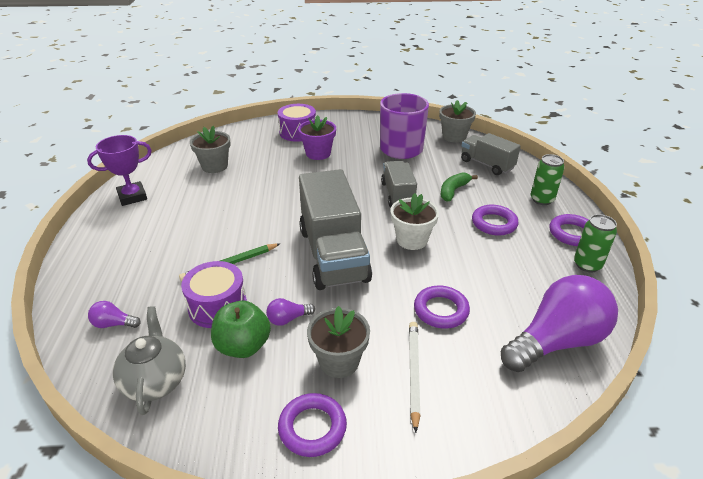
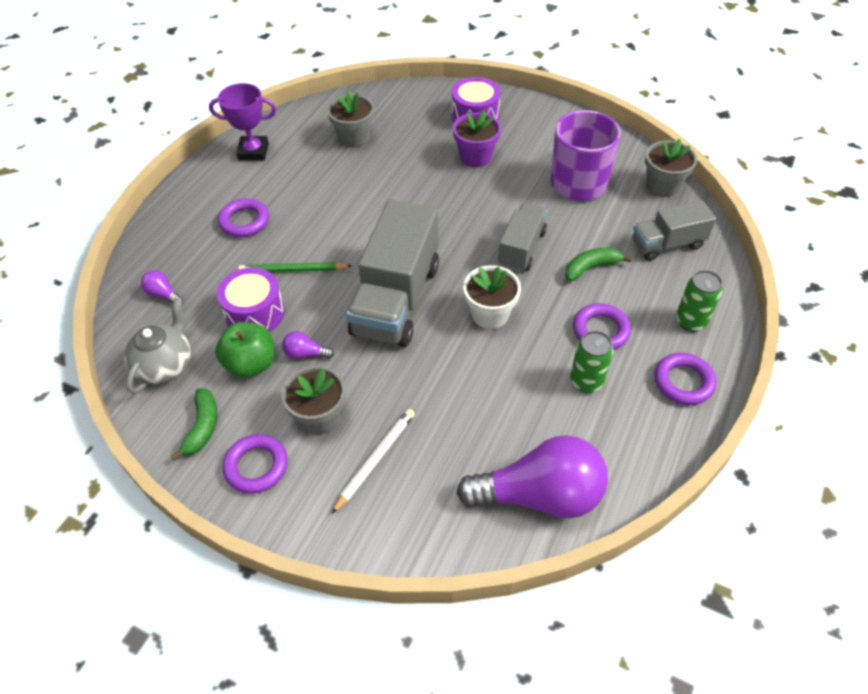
camera: 30 degrees right, 15 degrees up
(233, 418) = (202, 427): none -> green banana
(441, 310) = (453, 409): purple ring -> purple ring (244, 221)
(487, 164) = (667, 244): grey truck -> grey truck turned 90 degrees counterclockwise
(587, 265) = (661, 428): green can -> green can (586, 381)

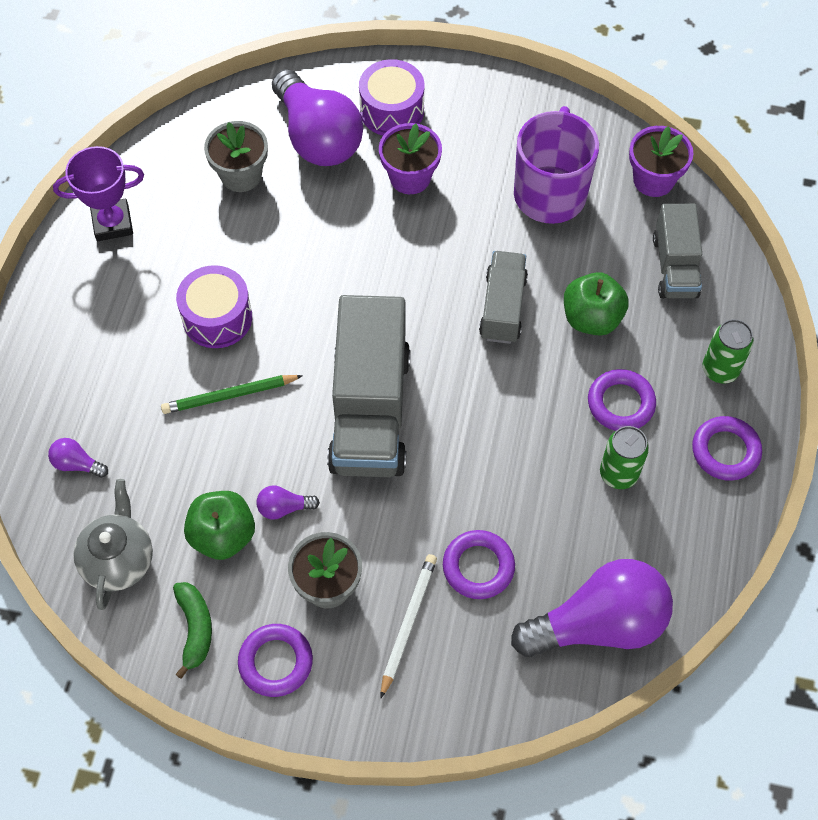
camera: 15 degrees left, 10 degrees up
(244, 221) = (141, 335): purple ring -> purple ring (478, 567)
(255, 313) = (202, 466): purple drum -> purple drum (217, 317)
(416, 124) = (317, 137): none -> purple light bulb
(490, 314) = (487, 408): white flower pot -> none
(591, 267) = (591, 318): green banana -> green apple
(662, 186) = (653, 180): grey flower pot -> purple flower pot
(667, 244) = (674, 266): grey truck -> grey truck turned 60 degrees counterclockwise

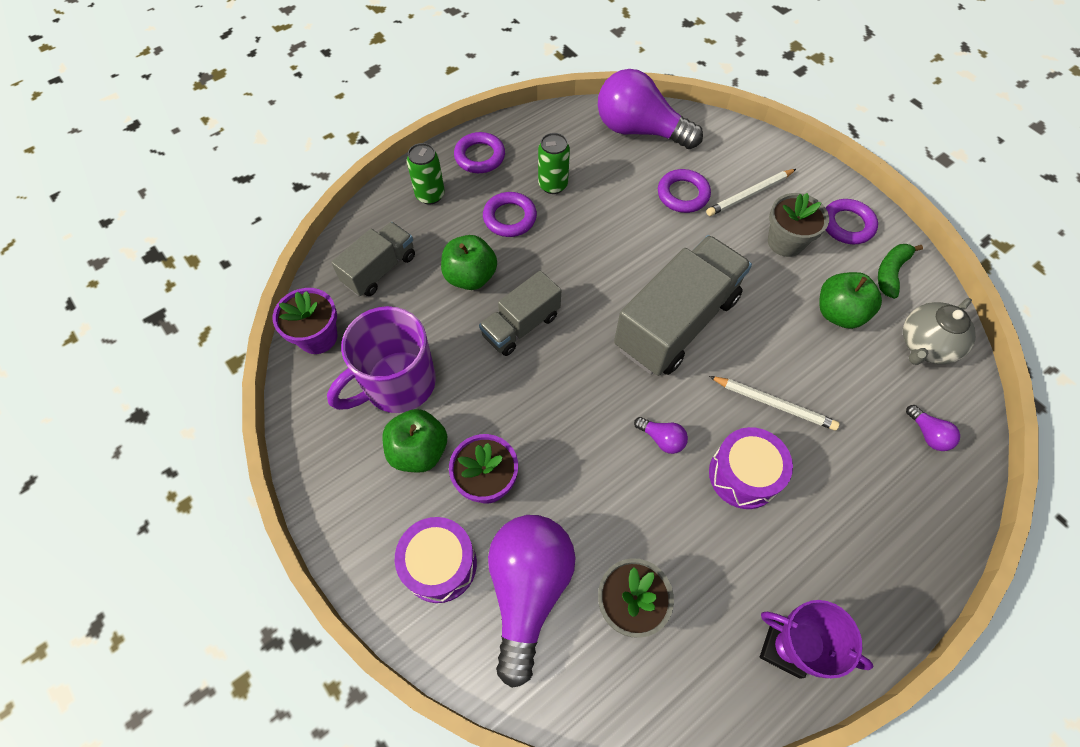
camera: 140 degrees left, 0 degrees up
(230, 395) = (773, 404): green pencil -> white pencil
(284, 508) = (784, 302): purple light bulb -> purple light bulb (661, 439)
(481, 162) = (419, 451): none -> green apple

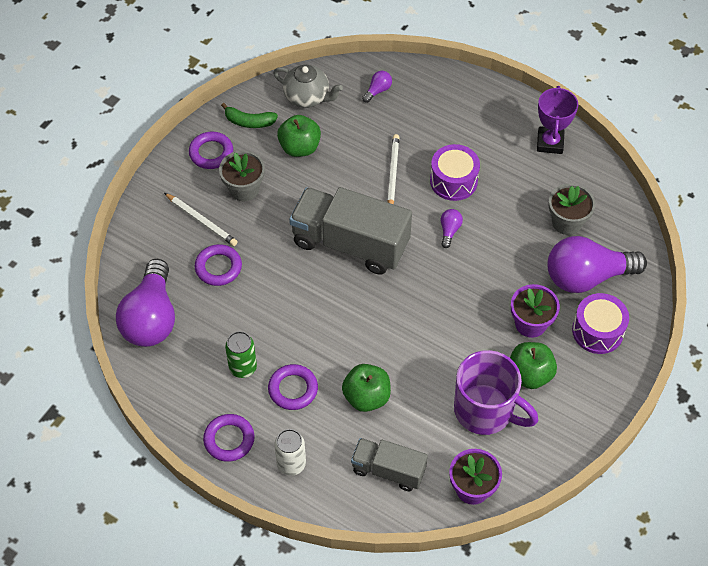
camera: 110 degrees left, 5 degrees down
(430, 195) = (291, 464): green can -> white can
(521, 325) = (397, 344): grey truck -> none

